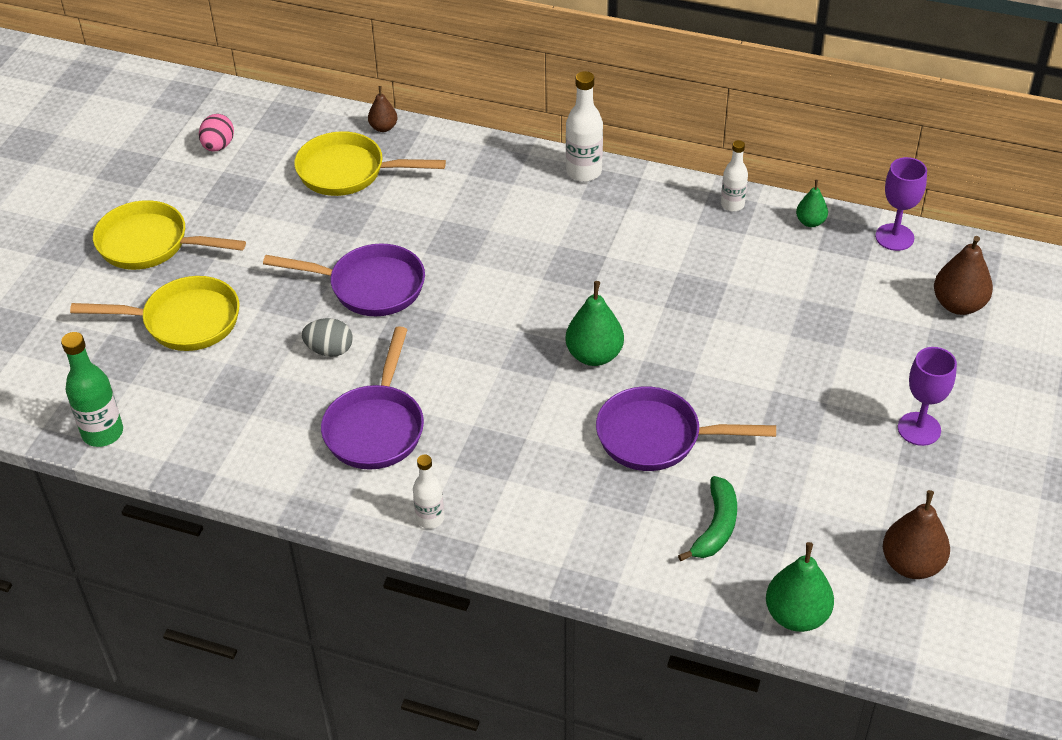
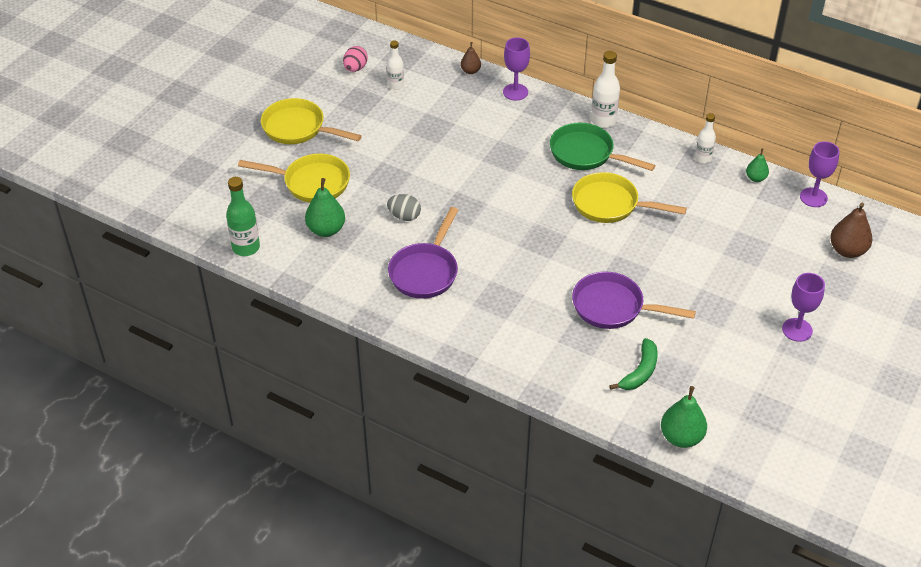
camera: 10 degrees right, 0 degrees up
(348, 172) = (440, 98): yellow pan -> yellow pan (610, 204)
(370, 286) = (439, 178): purple pan -> none
(430, 518) = (449, 336): white bottle -> white bottle (396, 85)
(452, 148) = (515, 92): none -> purple goblet
(570, 222) = (586, 154): none -> green pan
(594, 355) = (583, 246): green pear -> green pear (326, 230)
(911, 564) = (769, 417): brown pear -> none

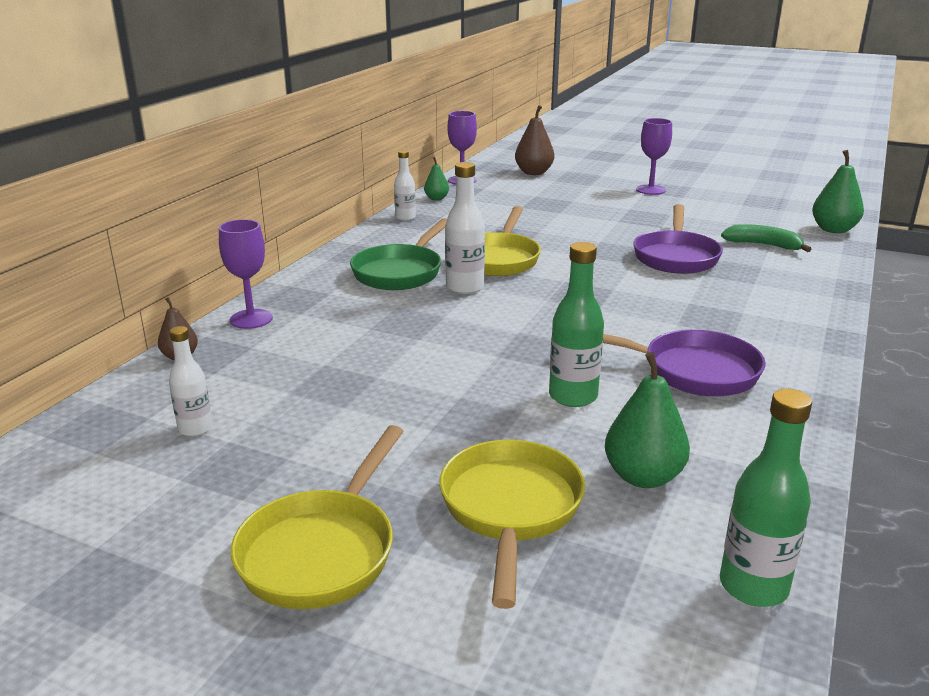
camera: 95 degrees left, 20 degrees down
(355, 68) = (115, 484): pink egg -> none
(404, 216) = (573, 396): grey egg -> green bottle
(603, 121) = (331, 263): white bottle -> white bottle (465, 288)

